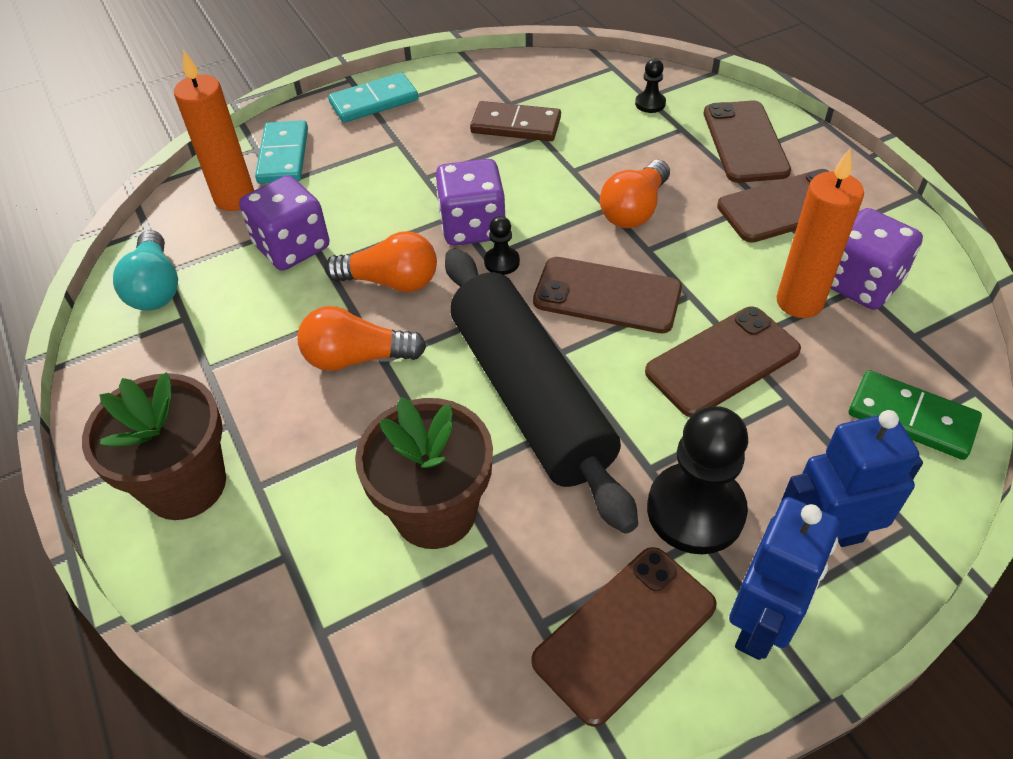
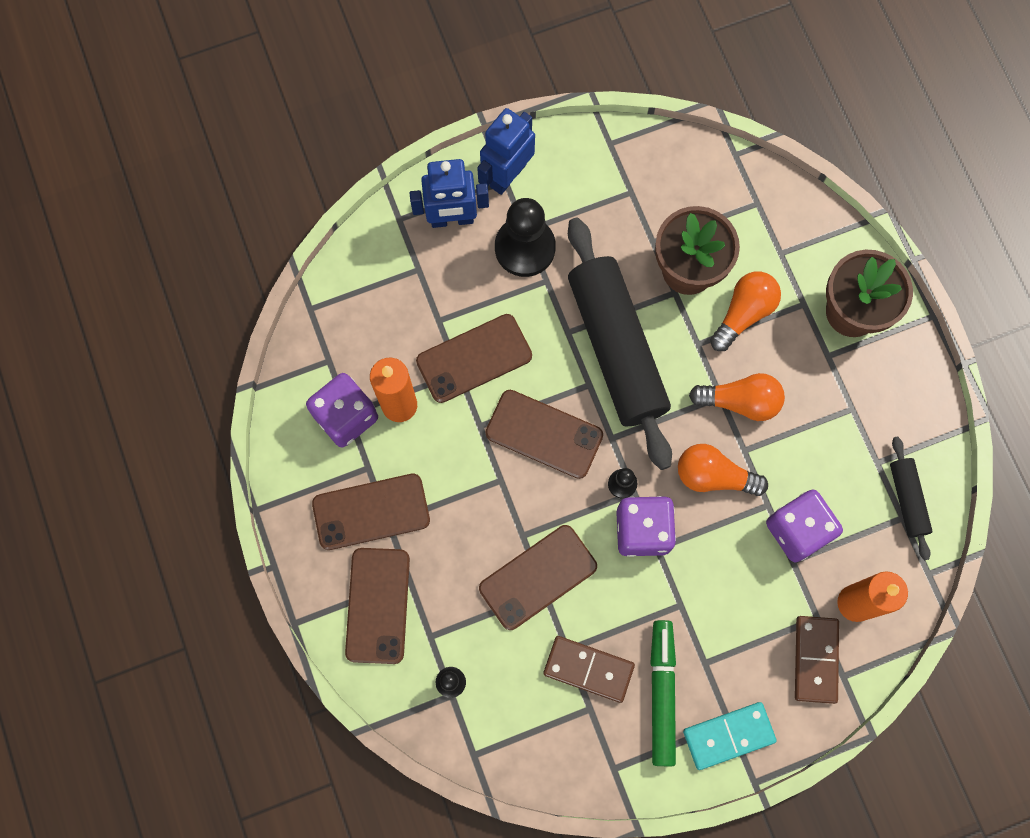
camera: 175 degrees left, 25 degrees up
(155, 287) = (907, 499): turquoise light bulb -> black rolling pin
(283, 156) = (815, 659): turquoise domino -> brown domino
(440, 119) = (662, 693): none -> green marker
(624, 633) = (584, 181): brown phone -> brown phone (538, 577)
(634, 210) = (501, 529): orange light bulb -> orange light bulb (743, 313)
(911, 418) = (363, 293): green domino -> none

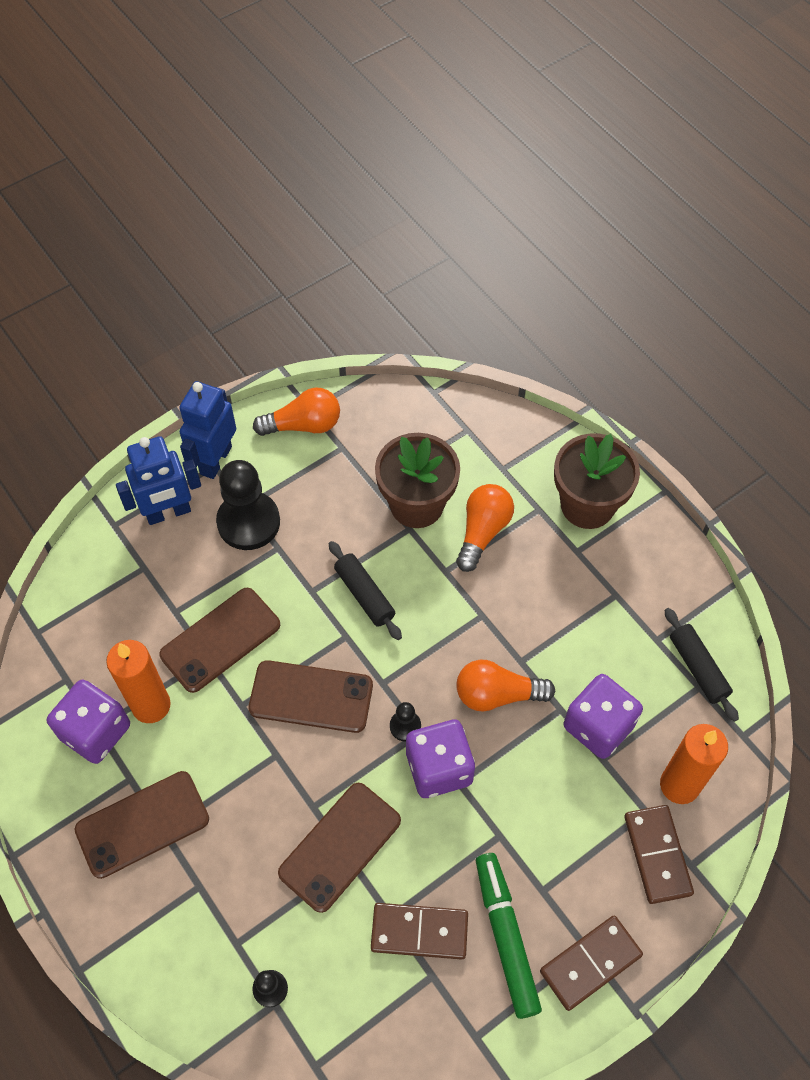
camera: 15 degrees left, 15 degrees down
(378, 605) = (170, 924): brown phone -> none
(616, 348) = (364, 595): black rolling pin -> black rolling pin, size x0.45
(728, 735) = (590, 963): turquoise domino -> brown domino
(740, 401) = (503, 615): orange light bulb -> orange light bulb (303, 425)

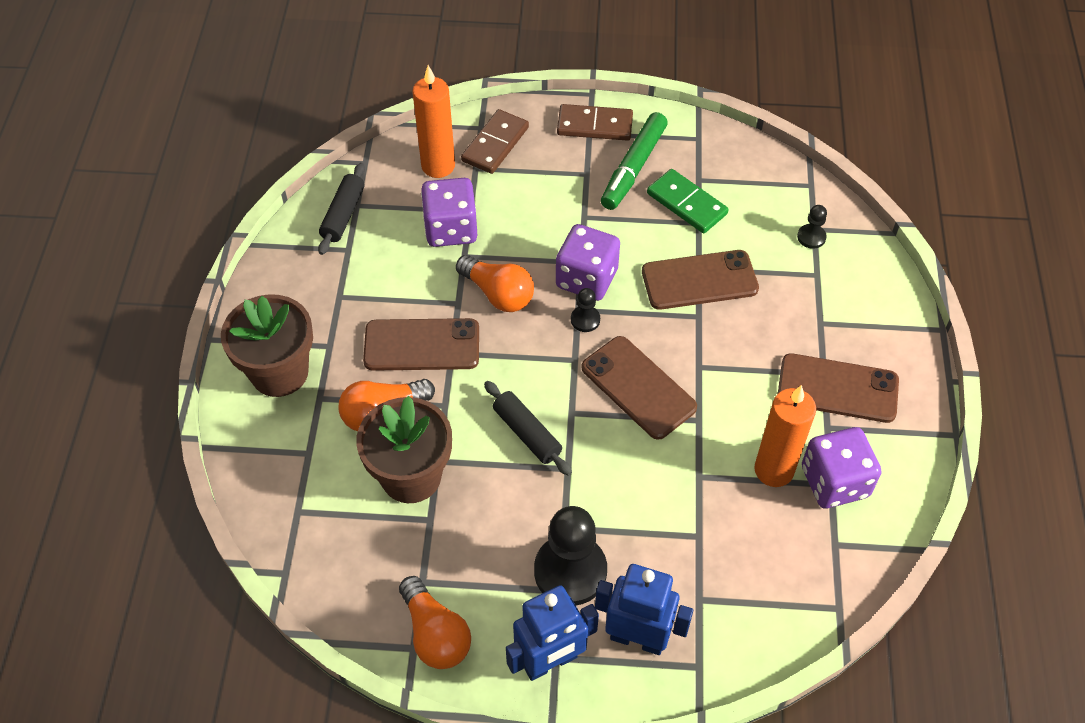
camera: 140 degrees left, 5 degrees down
(220, 640) = (677, 482): brown phone -> brown phone (422, 345)
(303, 425) = (435, 634): orange light bulb -> orange light bulb turned 150 degrees counterclockwise
(364, 595) = (527, 433): black rolling pin -> black rolling pin turned 45 degrees counterclockwise
(419, 932) = (687, 203): brown domino -> green domino

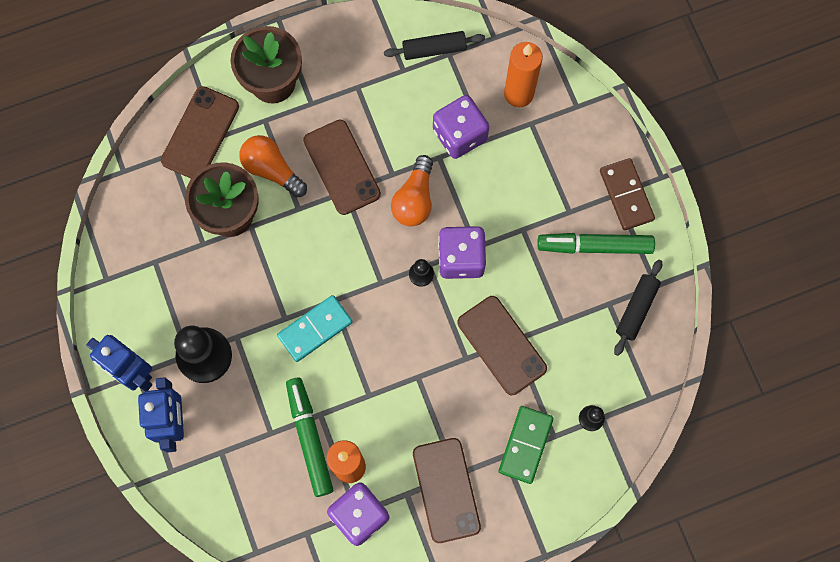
camera: 65 degrees right, 20 degrees up
(435, 634) = (121, 288): orange light bulb -> none
(495, 144) = (564, 126): brown domino -> none
(527, 433) = (301, 277): black rolling pin -> black rolling pin (636, 309)
(596, 442) = (315, 329): none -> turquoise domino
(638, 388) = (377, 339): brown phone -> brown phone (200, 133)
(687, 203) = (577, 304): green domino -> green domino (525, 445)
(722, 497) = (309, 438): none -> green marker

